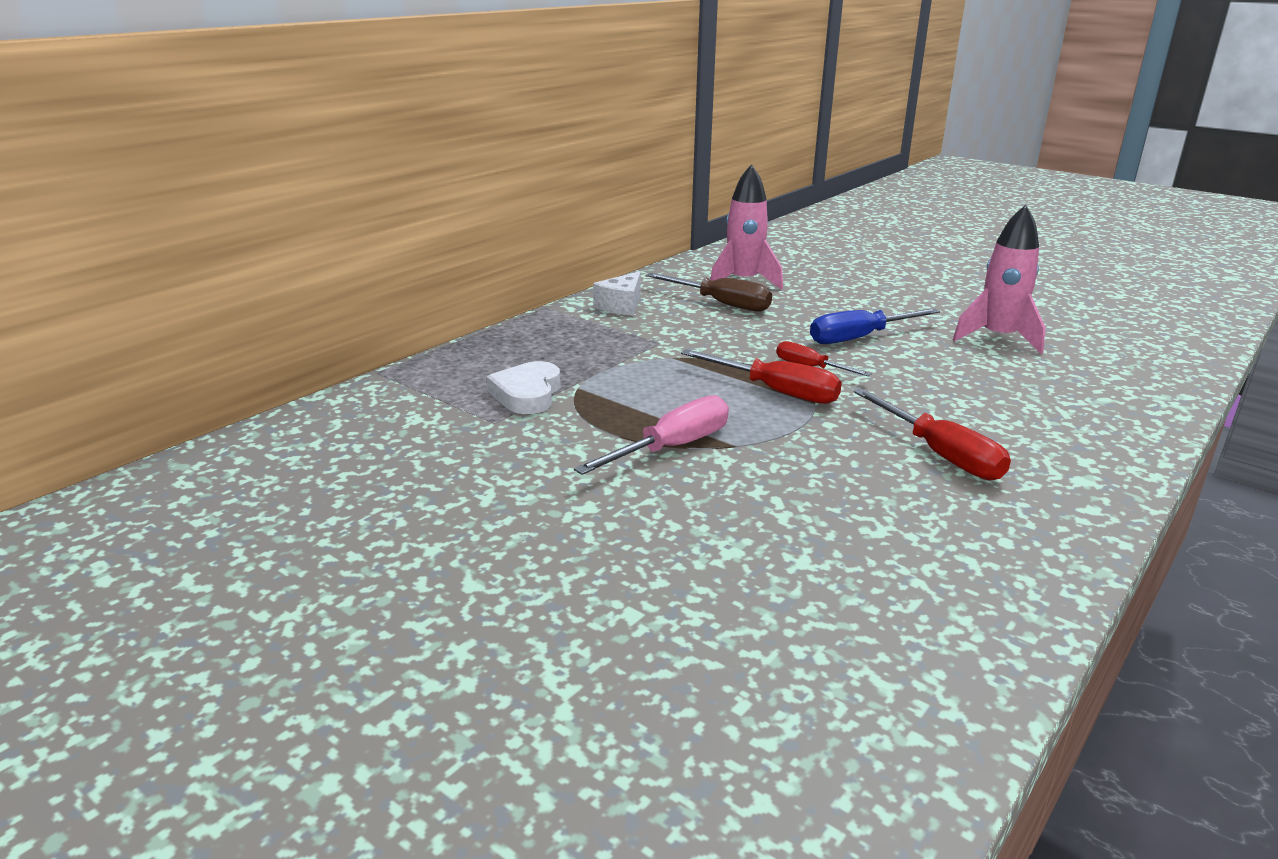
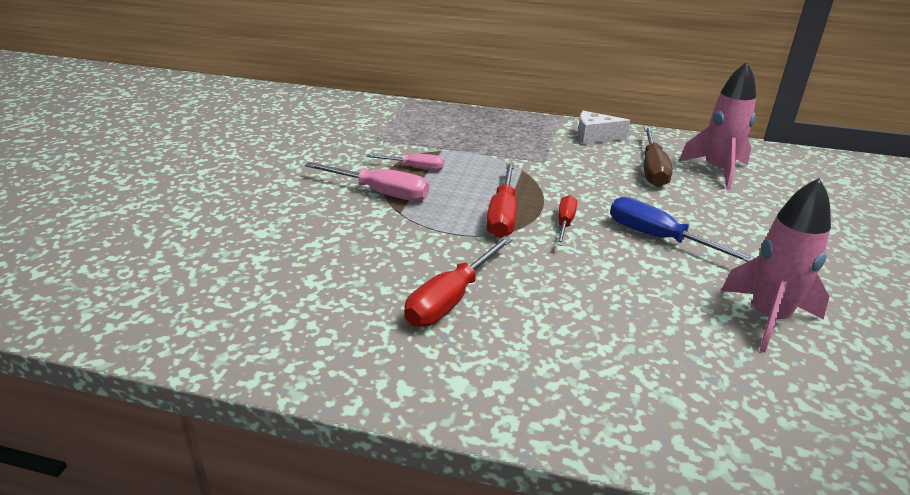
camera: 65 degrees right, 5 degrees up
(527, 394) = (418, 139): white heart -> none
(615, 413) = (414, 168): none -> pink screwdriver

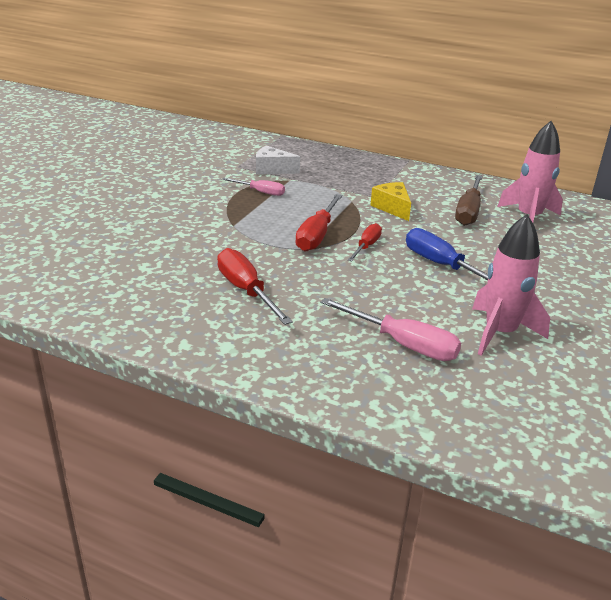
camera: 10 degrees right, 0 degrees up
(380, 193) = (224, 209): pink screwdriver -> pink screwdriver (402, 344)
(451, 299) = (246, 291): red screwdriver -> red screwdriver turned 105 degrees clockwise
(570, 173) = (392, 208): none -> yellow cheese
(594, 137) = (431, 180): white cheese -> white cheese (272, 169)

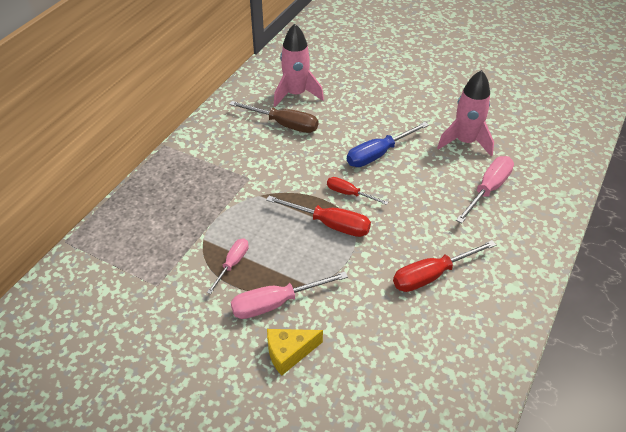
camera: 85 degrees left, 15 degrees up
(214, 210) = (276, 303): none -> pink screwdriver
(272, 169) = (172, 253): white cheese -> none
(392, 208) = (275, 169): yellow cheese -> yellow cheese (289, 353)

